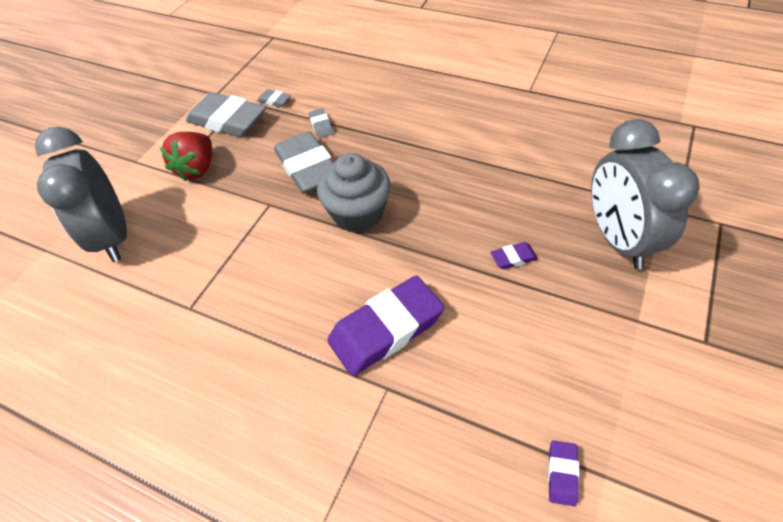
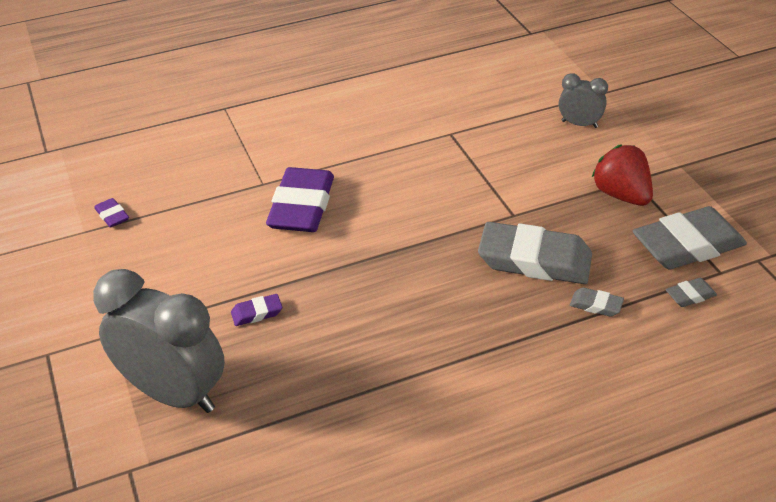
camera: 130 degrees right, 10 degrees down
(113, 237) = (579, 124): grey clock -> grey clock, size x0.49
(358, 213) = (431, 257): grey cupcake -> none
(513, 258) = (257, 313): purple eraser -> purple eraser turned 45 degrees clockwise

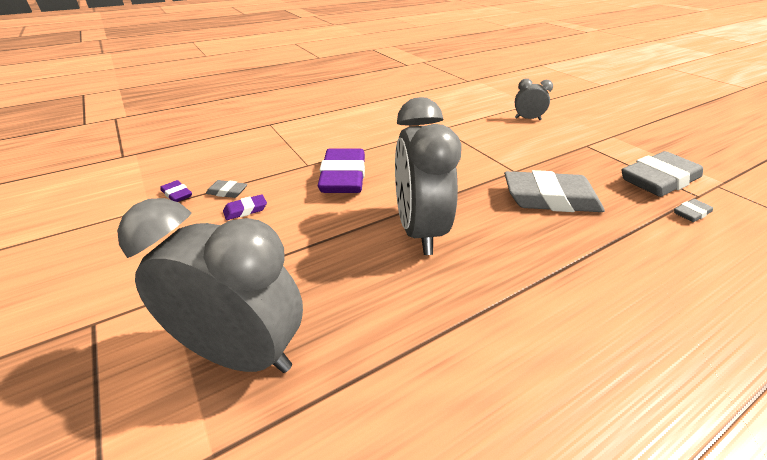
camera: 10 degrees left, 5 degrees down
(257, 313) = (321, 260): purple eraser -> purple eraser (245, 210)
(367, 288) = (419, 231): none -> grey clock
(596, 305) = (623, 227): grey eraser -> grey eraser (227, 192)
(621, 195) = (585, 154): red strawberry -> none

